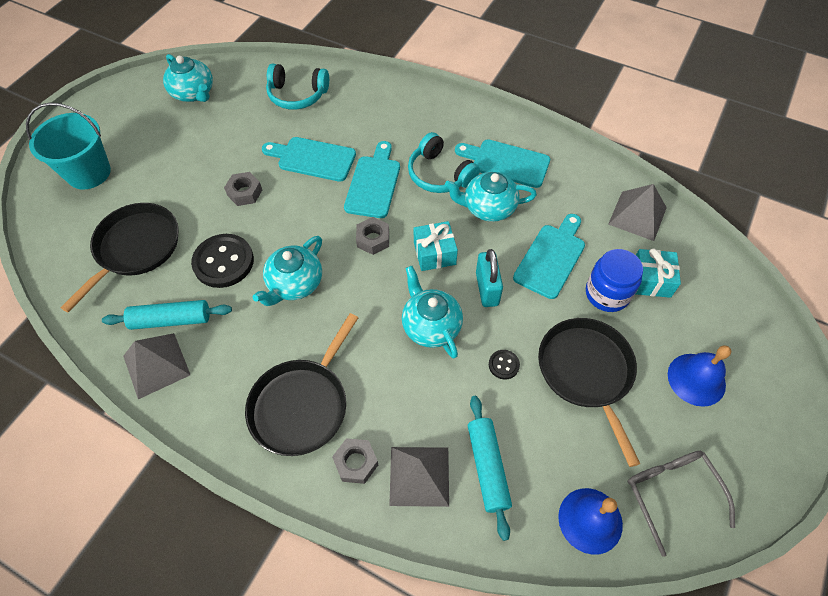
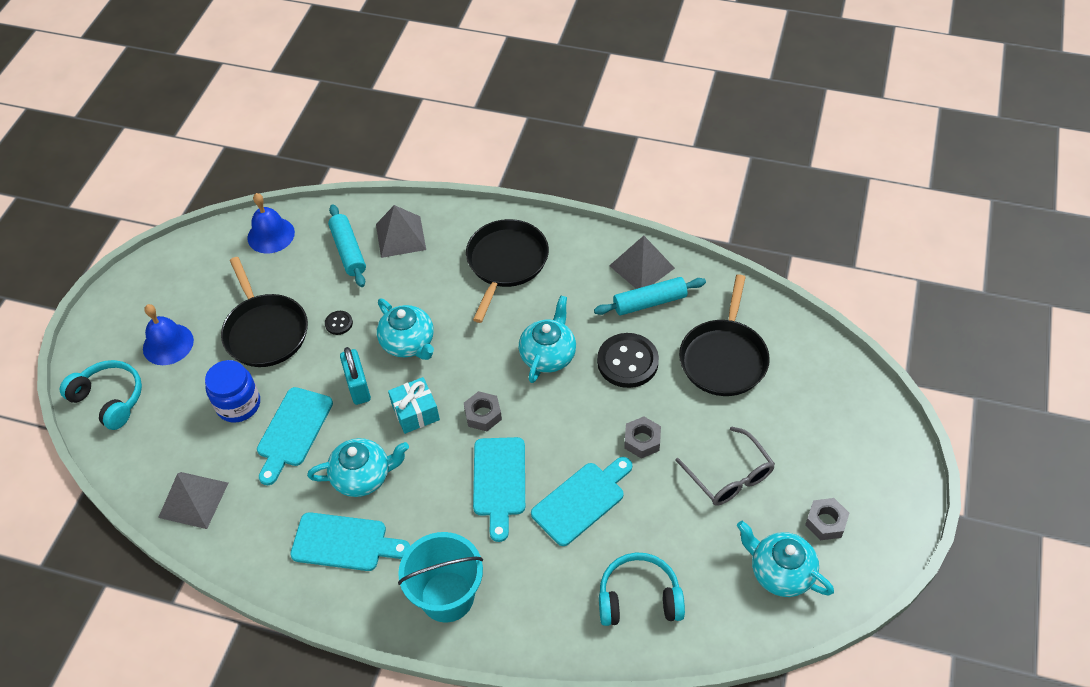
camera: 170 degrees right, 5 degrees down
(89, 173) = (832, 429): turquoise bucket -> turquoise bucket (447, 596)
(313, 159) = (581, 500): turquoise cutting board -> turquoise cutting board turned 45 degrees counterclockwise
(356, 463) = (451, 235): grey nut -> grey nut (825, 522)
(439, 174) = (424, 509): turquoise headphones -> turquoise headphones (109, 399)
(650, 280) = (192, 427): turquoise gift -> none
(671, 493) = (207, 261): grey glasses -> grey glasses (729, 476)

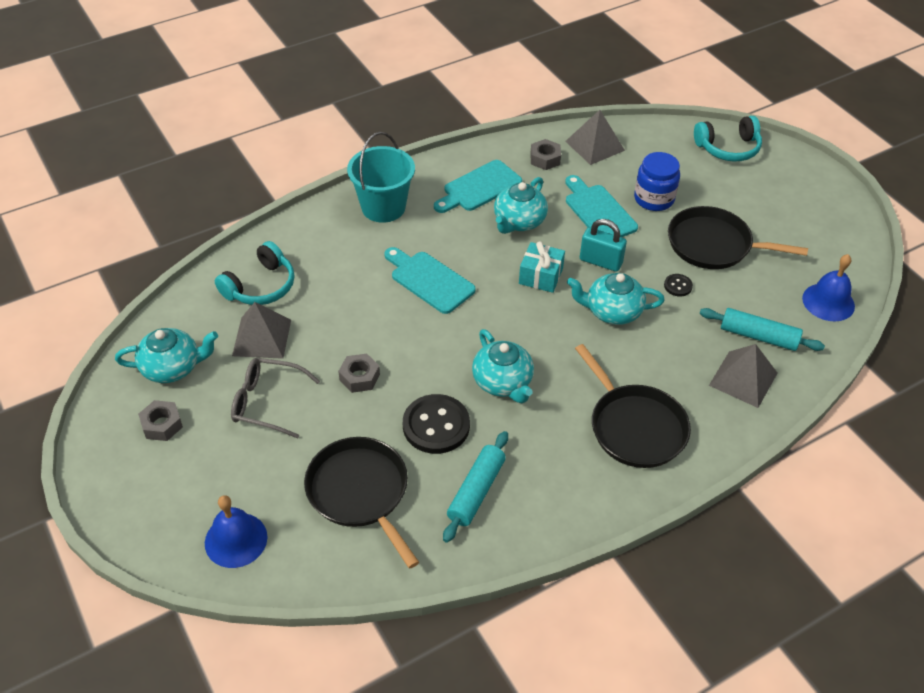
camera: 130 degrees right, 5 degrees down
(168, 344) = (754, 194): blue bell -> blue bell (236, 540)
(483, 415) = (494, 308): grey nut -> grey nut (545, 159)
(581, 500) = (360, 309): turquoise cutting board -> none
(641, 267) = (522, 520): grey pyramid -> grey pyramid (262, 337)

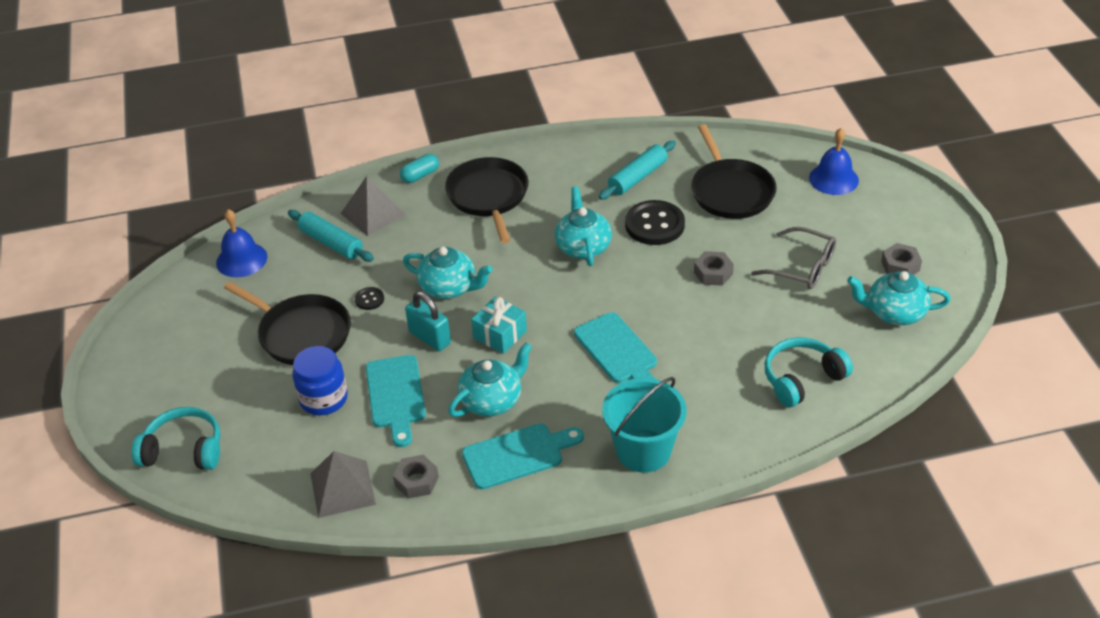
camera: 160 degrees left, 5 degrees down
(262, 337) = (804, 325): grey pyramid -> none
(728, 441) = (420, 175): none -> turquoise capsule

